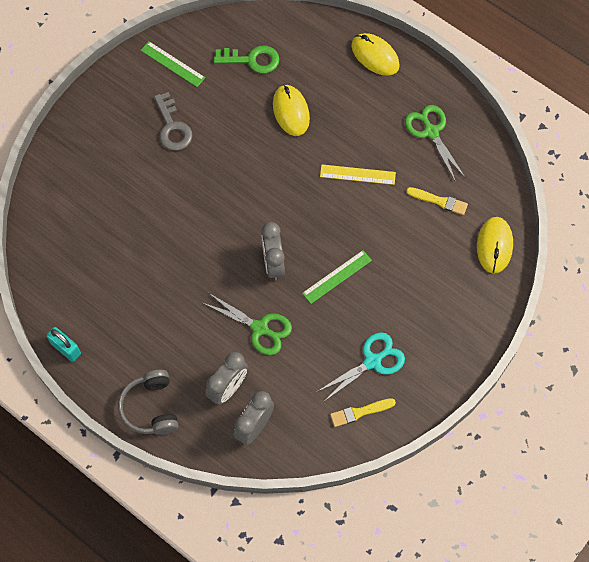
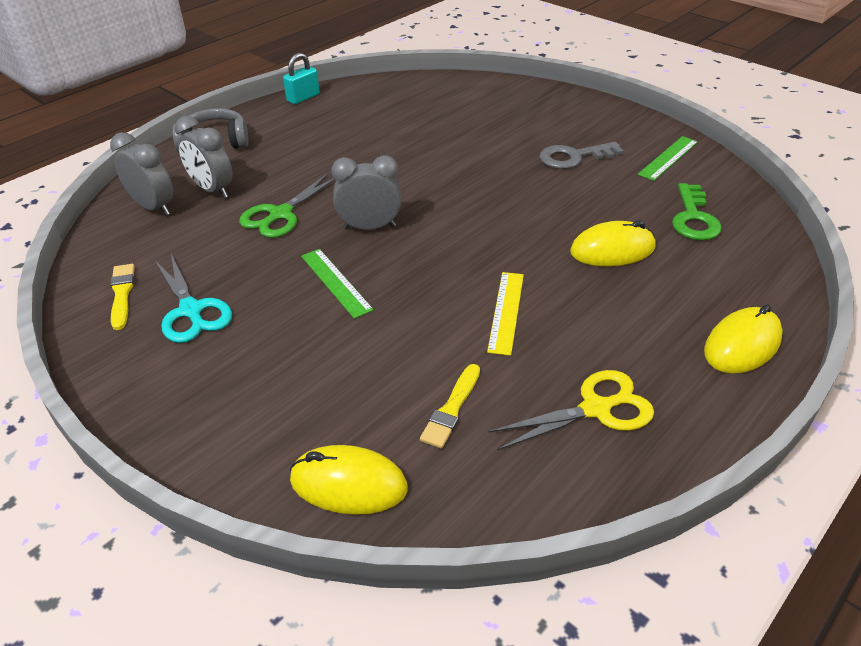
camera: 95 degrees right, 25 degrees down
(431, 132) = (596, 409): green scissors -> yellow scissors

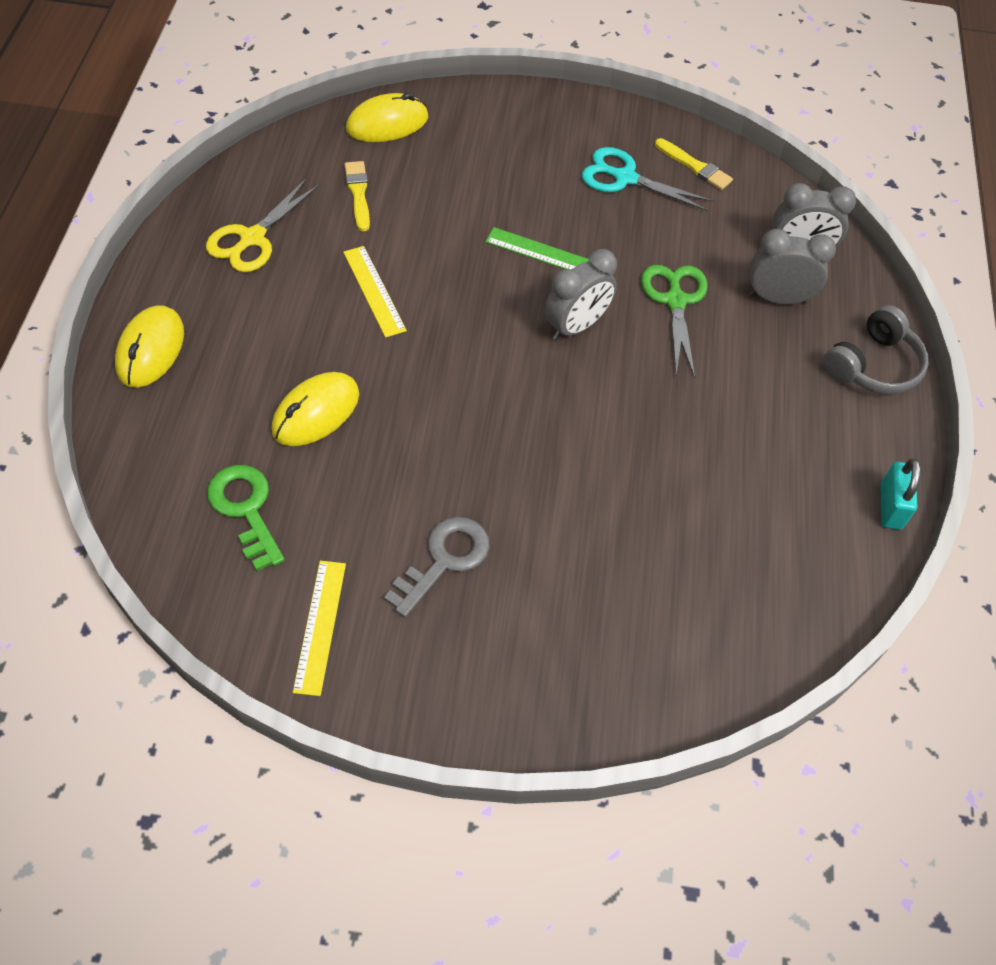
camera: 140 degrees right, 15 degrees up
(668, 158) = (320, 626): green ruler -> yellow ruler

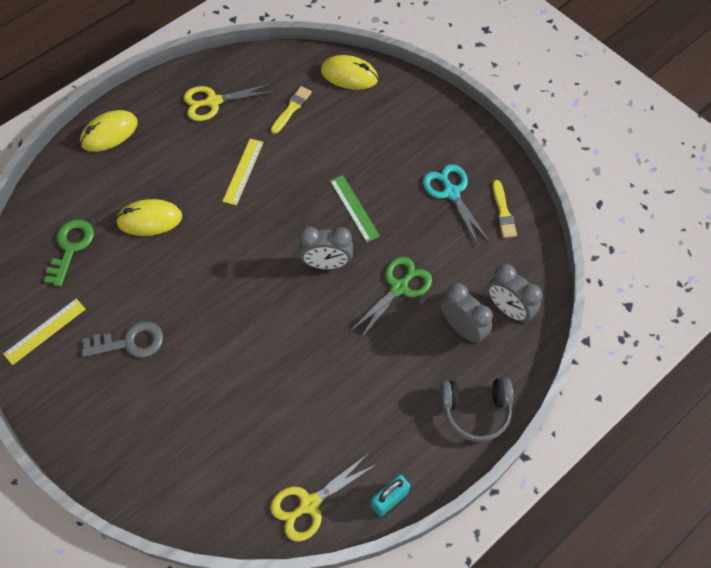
camera: 45 degrees right, 5 degrees up
(824, 573) = (309, 504): none -> yellow scissors

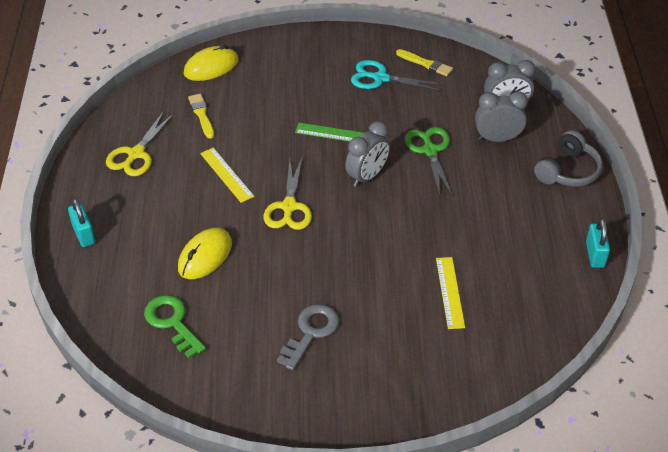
camera: 50 degrees left, 15 degrees down
(45, 331) = (238, 385): yellow ruler -> yellow ruler (450, 292)
(109, 133) = (84, 234): yellow mouse -> turquoise padlock
(309, 504) = (559, 301): yellow scissors -> yellow scissors (289, 207)

